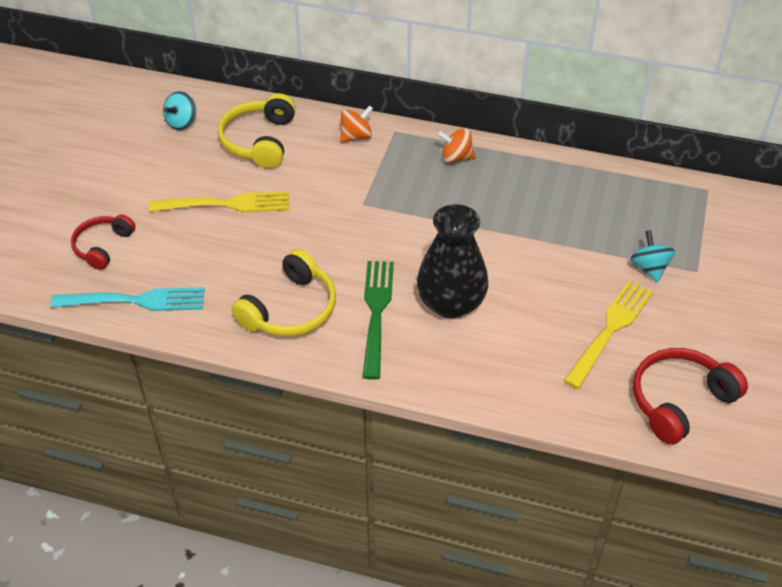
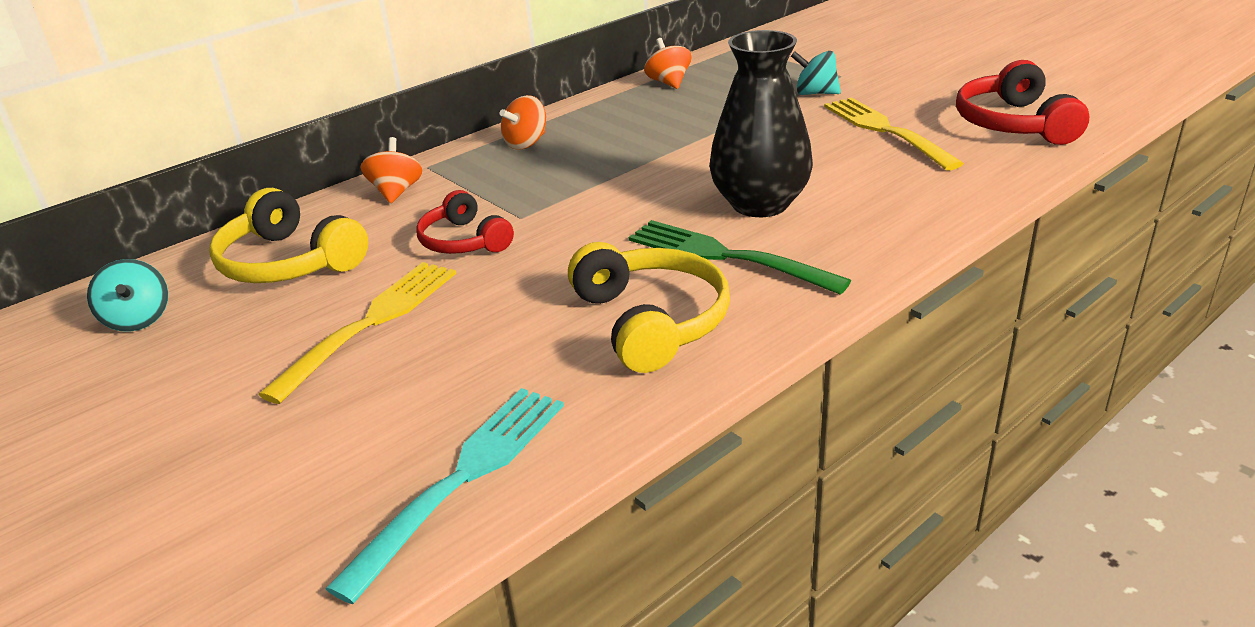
camera: 55 degrees left, 15 degrees down
(103, 246) = (282, 485): red headphones -> red headphones (464, 241)
(605, 181) = (669, 83): none -> orange spinning top

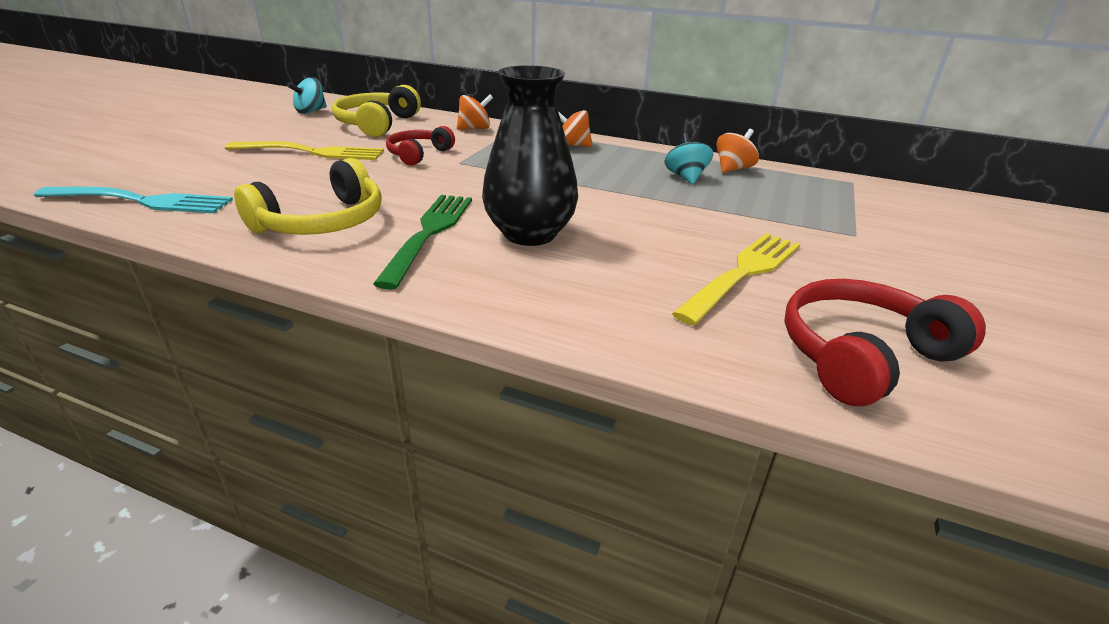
camera: 60 degrees right, 0 degrees up
(815, 93) = (792, 228): turquoise spinning top -> turquoise spinning top (685, 177)

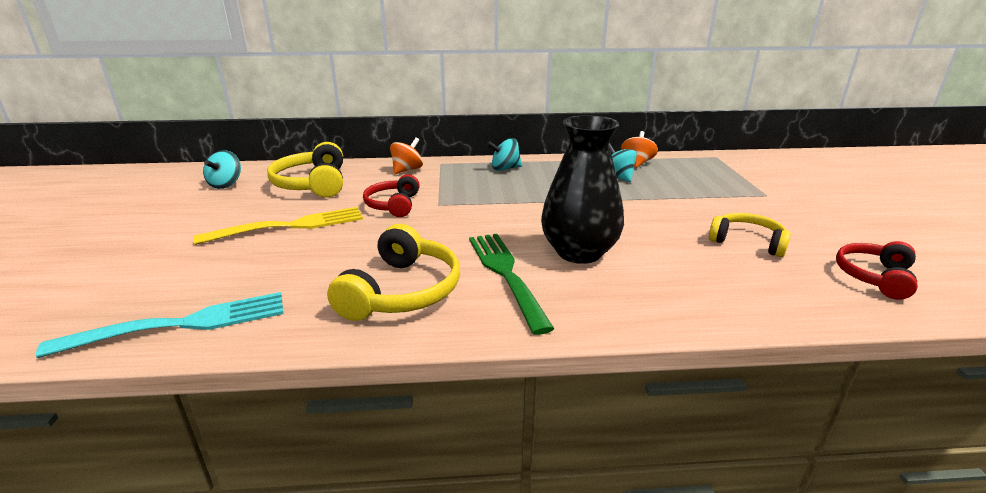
camera: 25 degrees left, 5 degrees down
(572, 145) = (505, 169): orange spinning top -> turquoise spinning top
(743, 274) = (747, 242): yellow fork -> yellow headphones
(861, 355) = (874, 277): red headphones -> red headphones, size x0.66

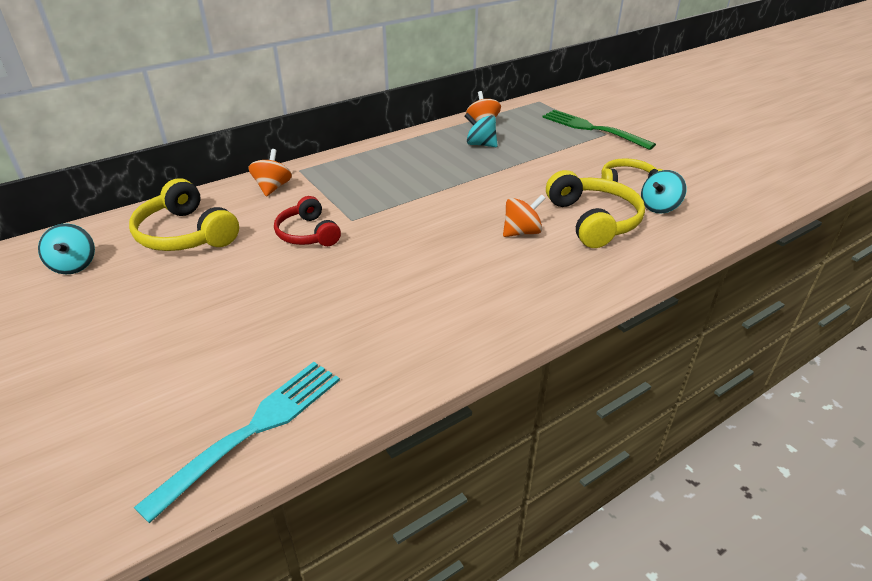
camera: 30 degrees left, 10 degrees up
(288, 226) = (225, 292): yellow fork -> none
(402, 291) = (420, 319): yellow headphones -> yellow headphones (593, 220)
(505, 169) = (371, 160): turquoise spinning top -> turquoise spinning top (659, 207)
(506, 275) = (487, 273): green fork -> green fork (593, 129)
(579, 252) = (521, 232): black vase -> orange spinning top
(874, 277) = (722, 190): red headphones -> none

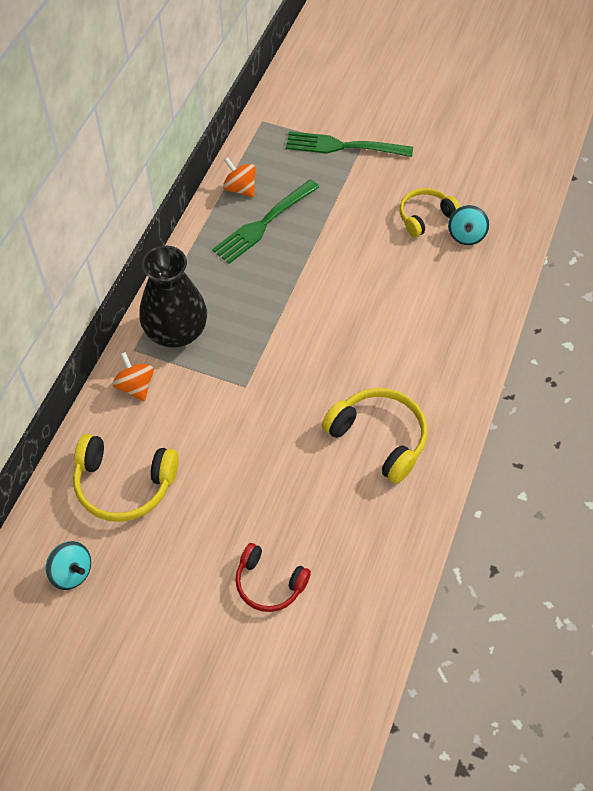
camera: 35 degrees left, 20 degrees up
(252, 431) = (370, 610): turquoise fork -> none
(307, 234) = (226, 423): red headphones -> red headphones (269, 583)
(341, 172) = (176, 332): none -> black vase
(480, 144) = (264, 223): turquoise spinning top -> green fork
(521, 232) = (388, 324): orange spinning top -> none
(593, 220) = (430, 280): yellow headphones -> yellow headphones (379, 438)

